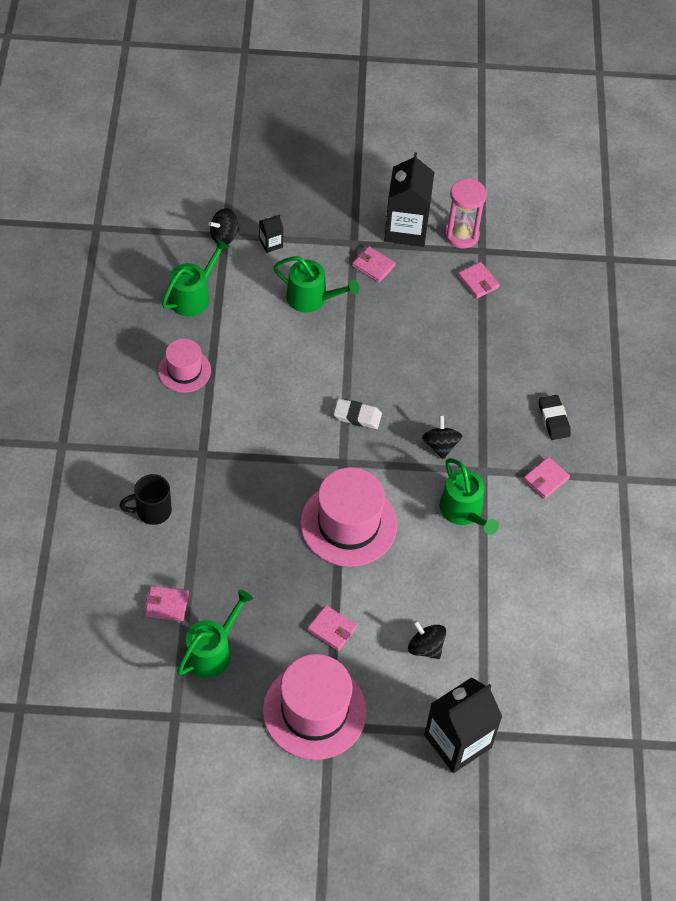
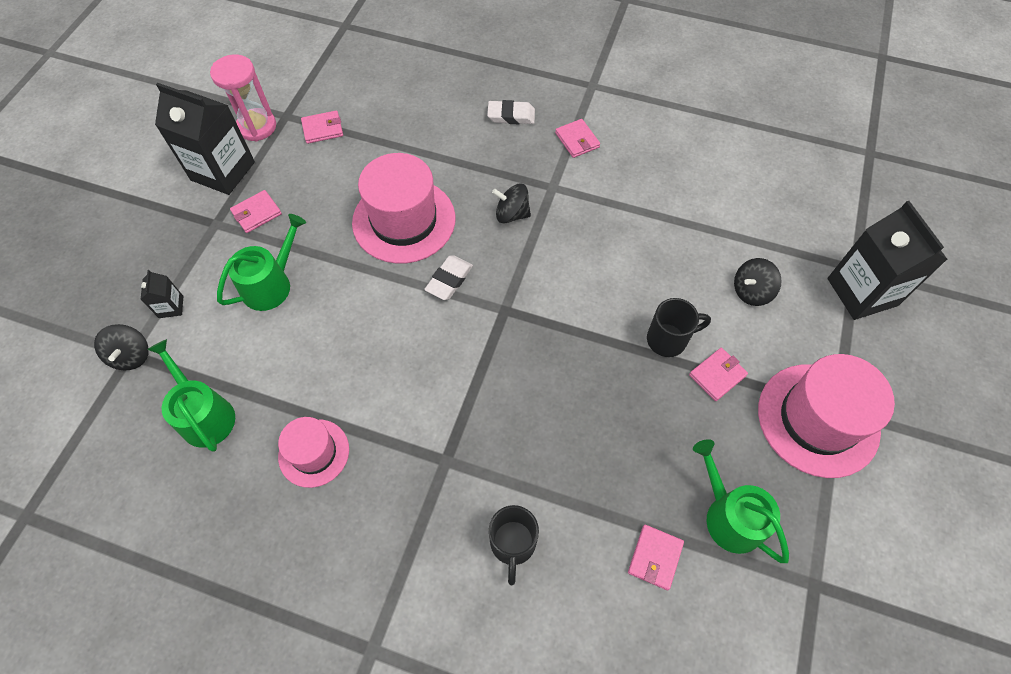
camera: 70 degrees left, 5 degrees up
(348, 524) = (586, 324): pink hat -> pink hat (404, 220)
(354, 587) = (668, 339): none -> black mug
(464, 511) = (596, 215): green watering can -> none
(553, 419) = (511, 116): black eraser -> white eraser

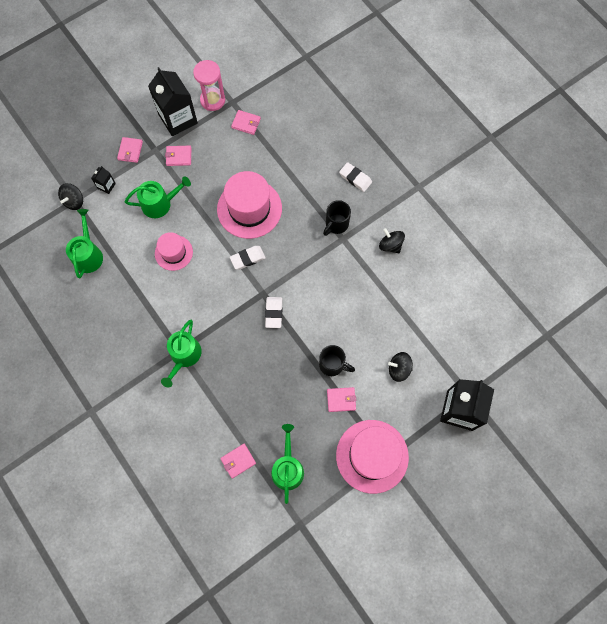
camera: 35 degrees right, 10 degrees up
(314, 453) = (124, 306): pink hat -> pink hat (173, 252)
(459, 462) = (184, 356): none -> green watering can
(511, 214) = (308, 241): black spinning top -> black spinning top (390, 245)
(513, 544) = (180, 410): black mug -> black mug (336, 224)
(539, 325) = (274, 313): none -> white eraser
(577, 140) = (380, 218): pink wallet -> pink wallet (130, 151)

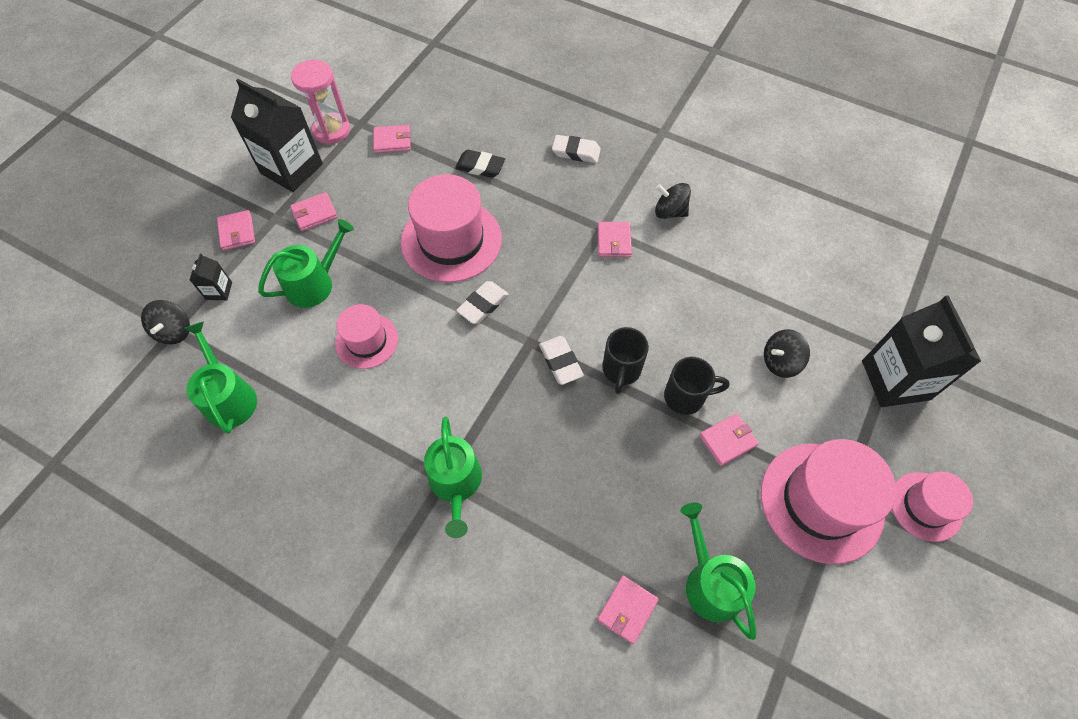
camera: 25 degrees left, 10 degrees down
(290, 164) = (480, 166): none -> black eraser
(336, 224) = (583, 214): black mug -> black mug (621, 370)
(345, 250) = (614, 241): none -> pink wallet
(428, 485) = (925, 506): none -> pink hat

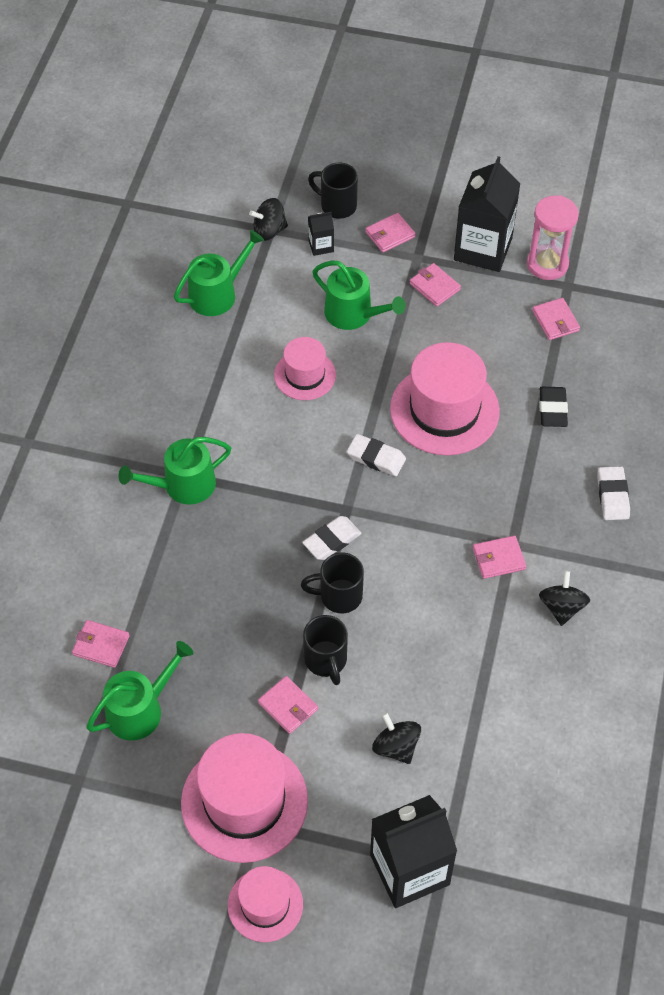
camera: 75 degrees right, 5 degrees down
(177, 265) = (337, 206): none -> black mug

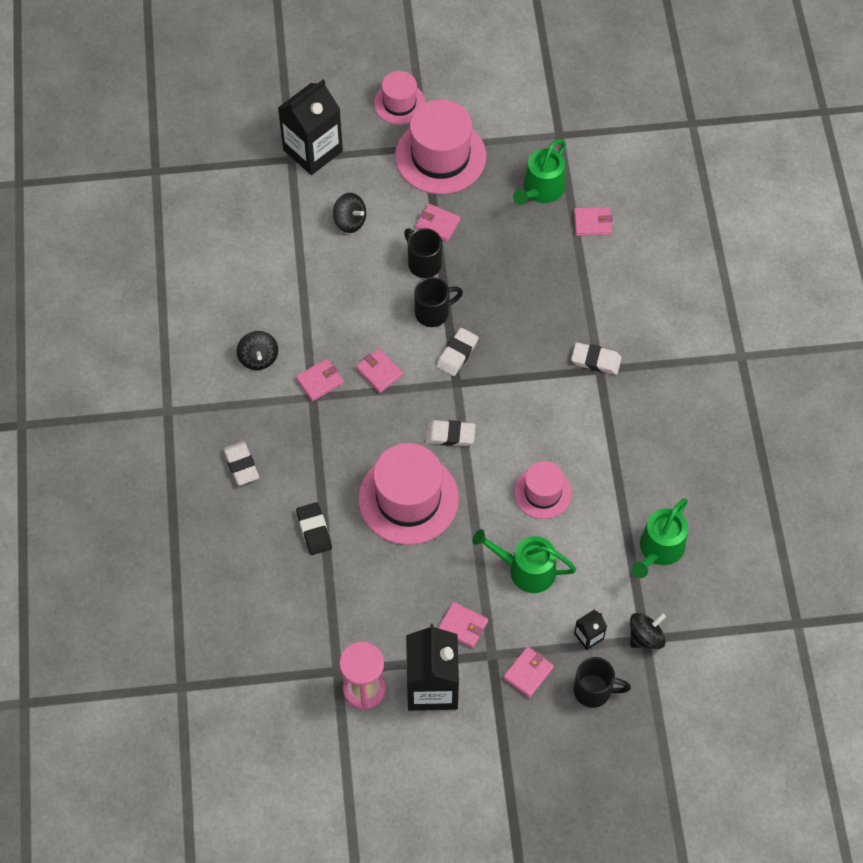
camera: 160 degrees right, 5 degrees up
(183, 485) = (596, 360): green watering can -> white eraser
(555, 321) = (337, 625): pink wallet -> pink wallet (379, 372)

